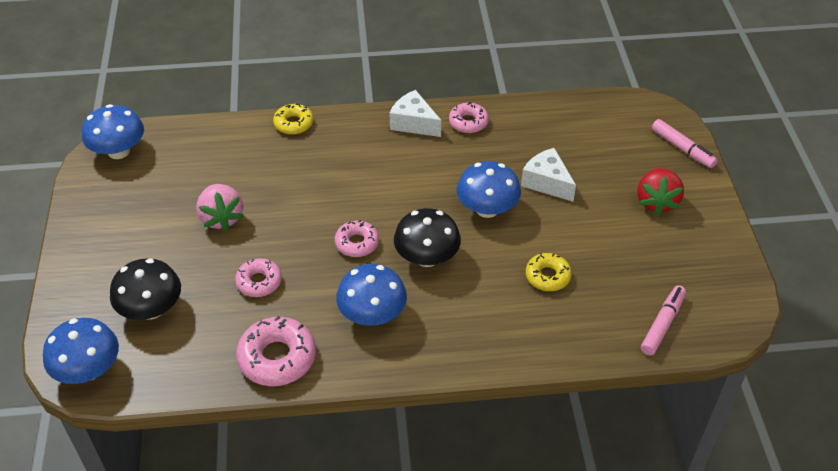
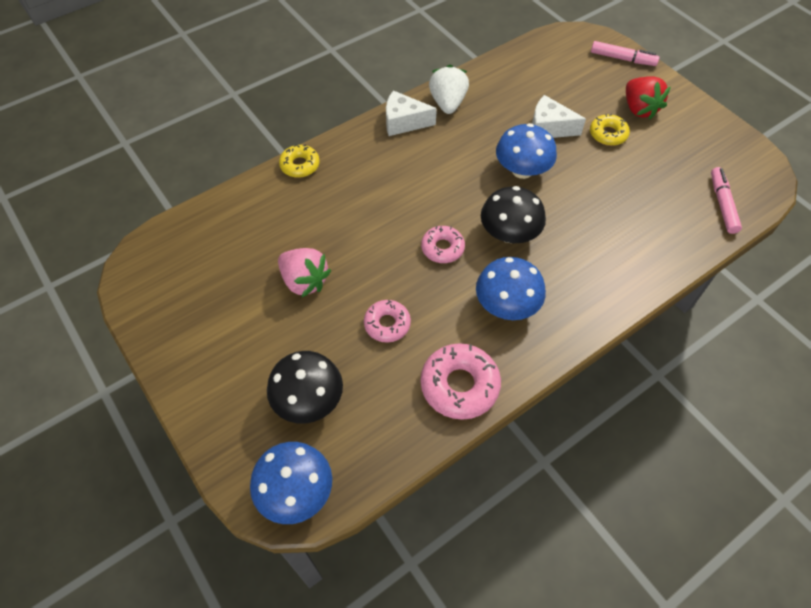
camera: 30 degrees left, 10 degrees up
(118, 151) = (151, 262): blue mushroom -> none
(468, 122) = (447, 103): pink donut -> white strawberry
(547, 276) = (612, 205): yellow donut -> yellow donut (608, 134)

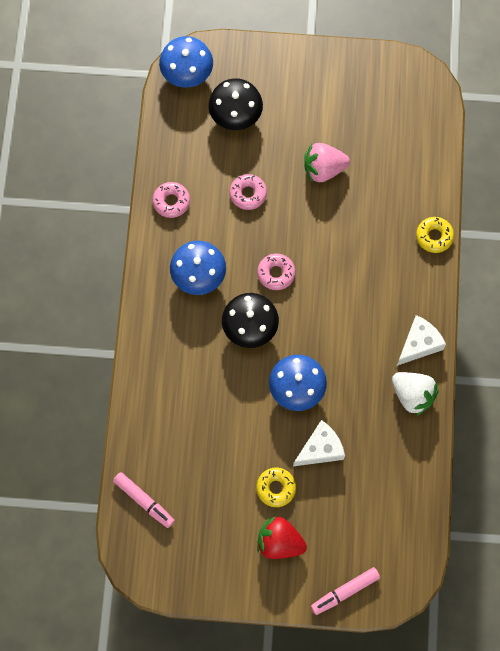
camera: 130 degrees right, 15 degrees up
(459, 385) = (171, 201): pink donut -> pink donut, size x0.62

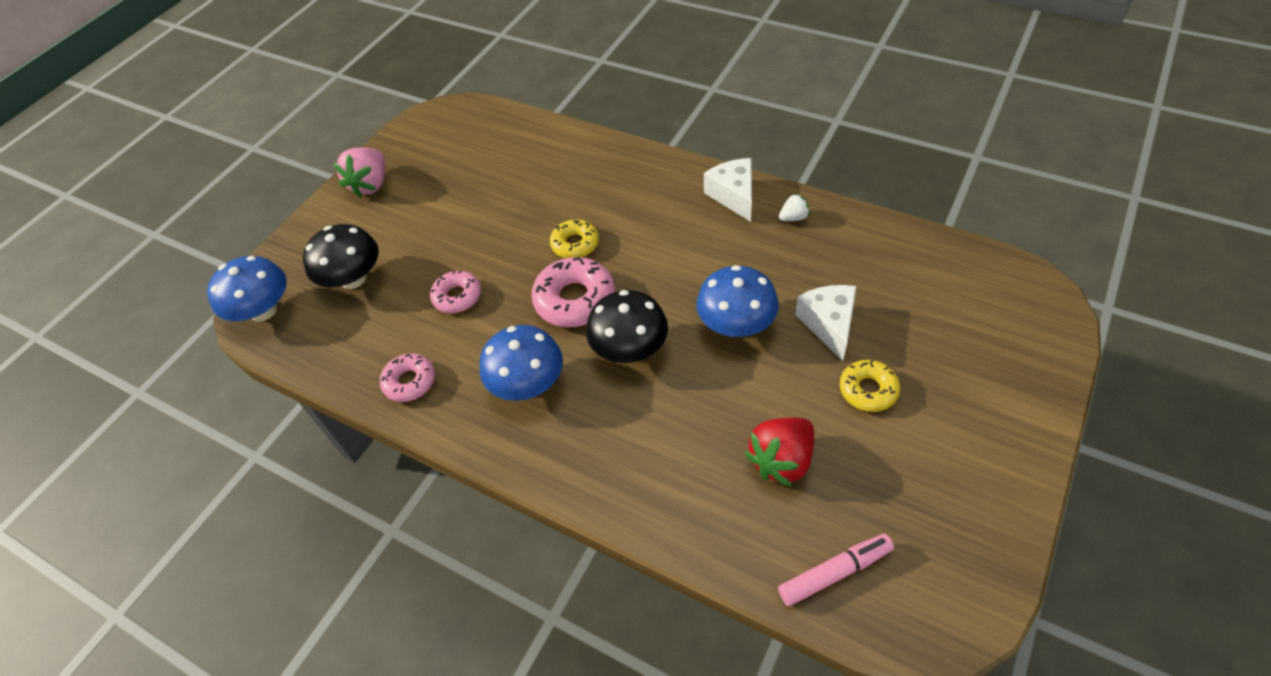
camera: 60 degrees left, 20 degrees down
(276, 273) = (575, 300): pink donut -> pink donut, size x1.61
(279, 542) = (950, 410): red strawberry -> red strawberry (781, 460)
(323, 169) = (478, 218): pink strawberry -> pink strawberry (371, 184)
(345, 591) = (1040, 358): pink marker -> none
(412, 395) = (793, 217): white strawberry -> white strawberry, size x0.51
(434, 236) = (616, 150): yellow donut -> yellow donut (575, 244)

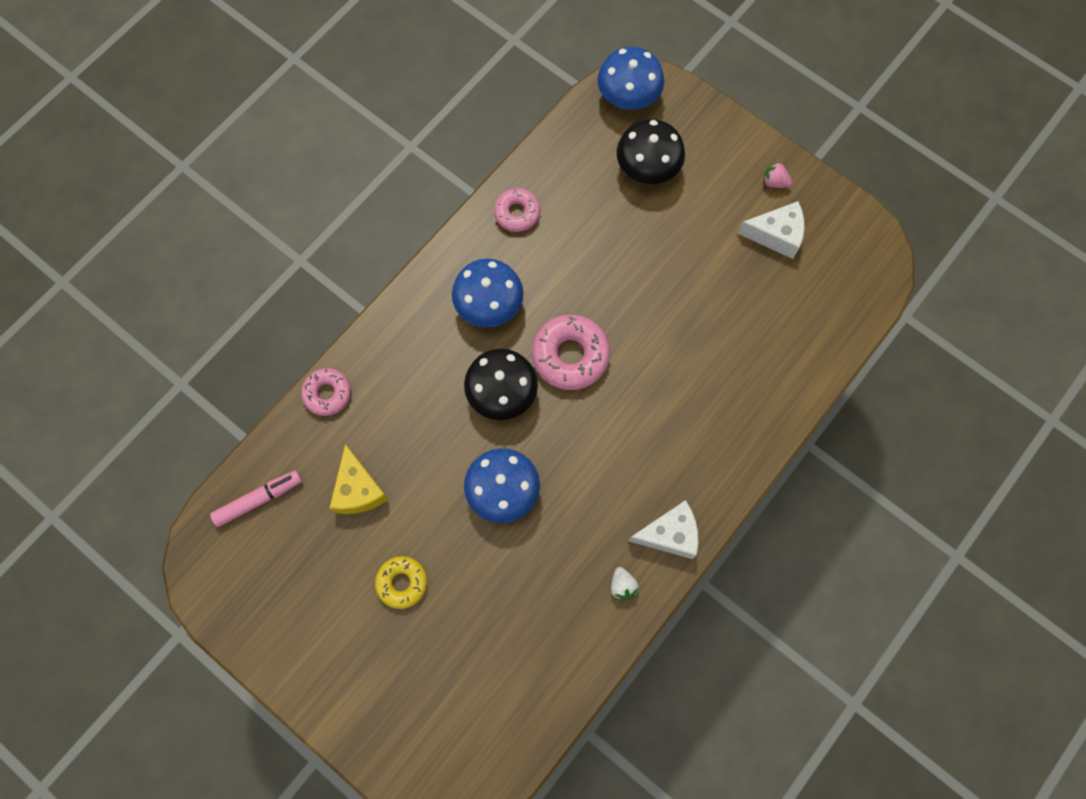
camera: 95 degrees right, 20 degrees up
(371, 184) = (774, 182): pink strawberry -> pink strawberry, size x0.51
(457, 296) = (601, 255): pink donut -> pink donut (327, 394)
(575, 244) = (640, 366): yellow donut -> none
(781, 460) = (358, 489): red strawberry -> yellow cheese
(829, 324) = (480, 574): white cheese -> white cheese (776, 235)
(835, 573) = (259, 499): pink marker -> pink marker turned 105 degrees counterclockwise

